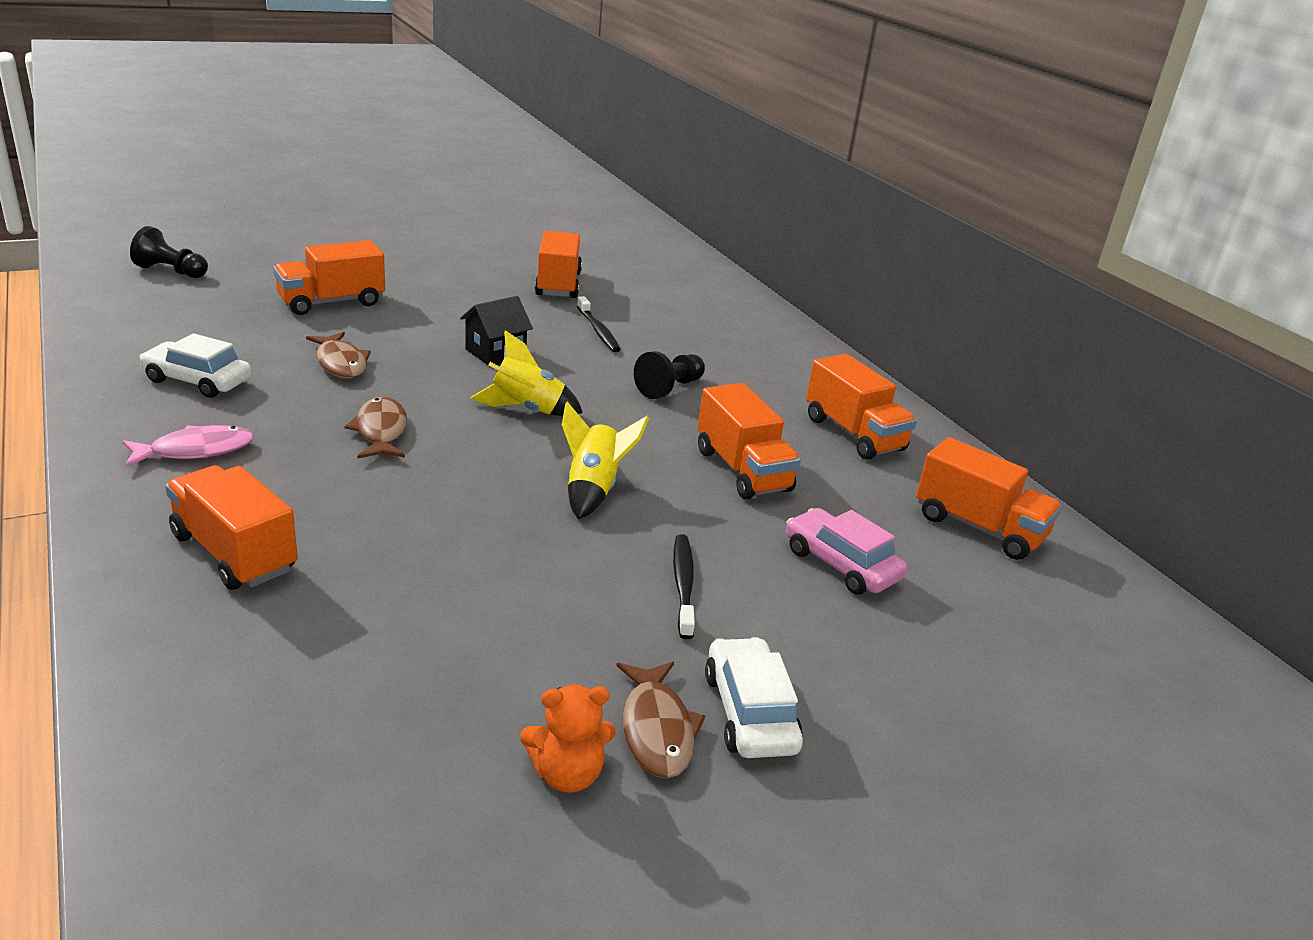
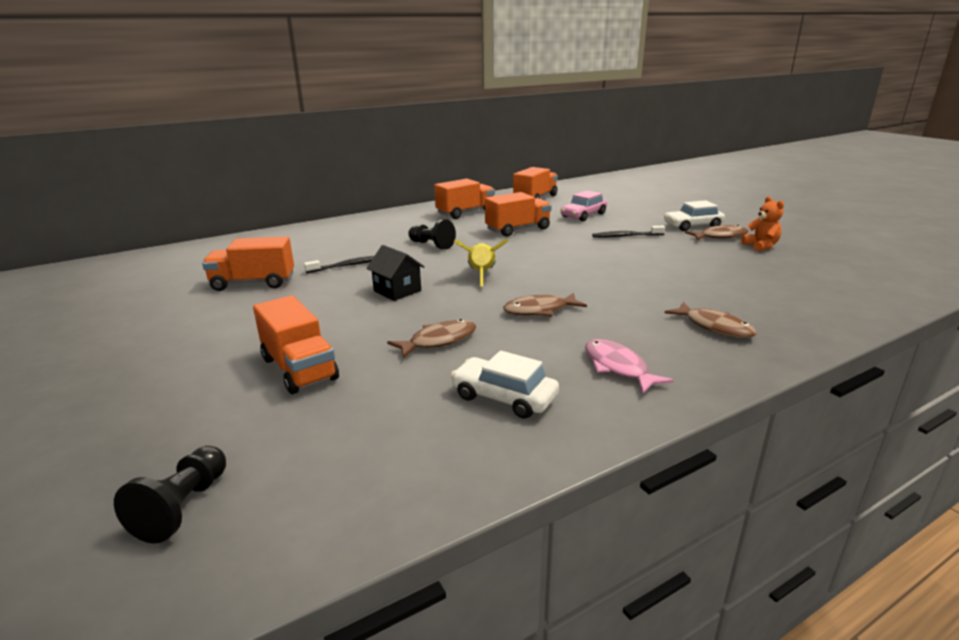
camera: 90 degrees left, 5 degrees down
(197, 381) = (504, 397): white car -> white car turned 105 degrees clockwise
(234, 553) = (714, 327): orange truck -> brown fish
(593, 489) = (562, 254): yellow rocket -> none

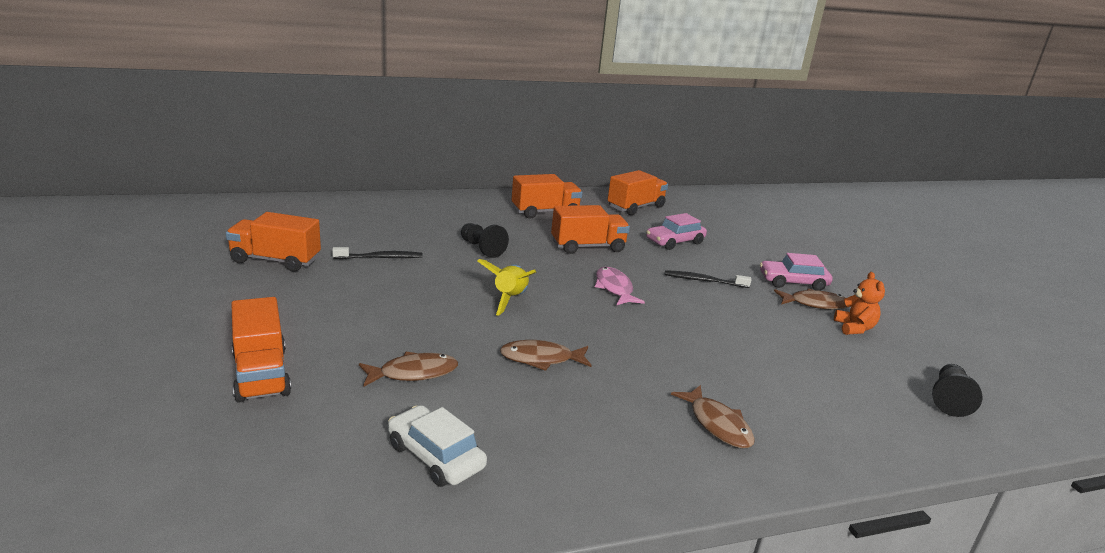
camera: 10 degrees right, 0 degrees up
(183, 507) = (80, 499): black pawn -> black pawn (949, 399)
(397, 291) = (410, 301): black house -> none
(618, 367) = (575, 450): pink fish -> pink fish (614, 288)
(692, 226) = (793, 282): white car -> pink car

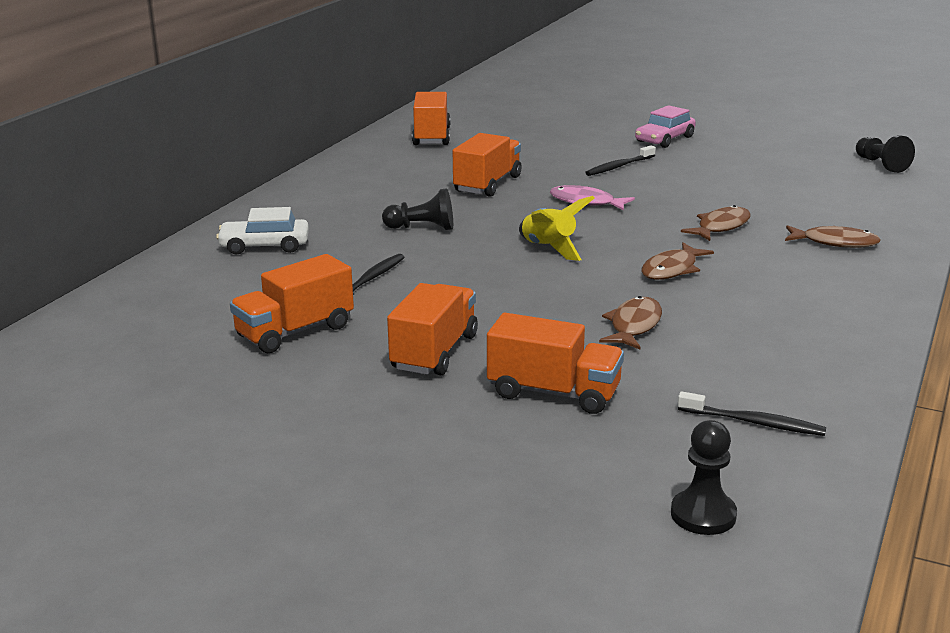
camera: 45 degrees left, 0 degrees up
(86, 508) = (703, 515): none -> black pawn
(281, 486) = (754, 422): none -> black toothbrush
(435, 456) = (773, 352): white car -> white car (264, 246)
(545, 212) = (379, 175): orange truck -> orange truck (434, 352)
(675, 242) = (530, 149): pink car -> none
(815, 304) = (708, 147): brown fish -> brown fish (720, 227)
(854, 328) = (759, 150): orange teddy bear -> none

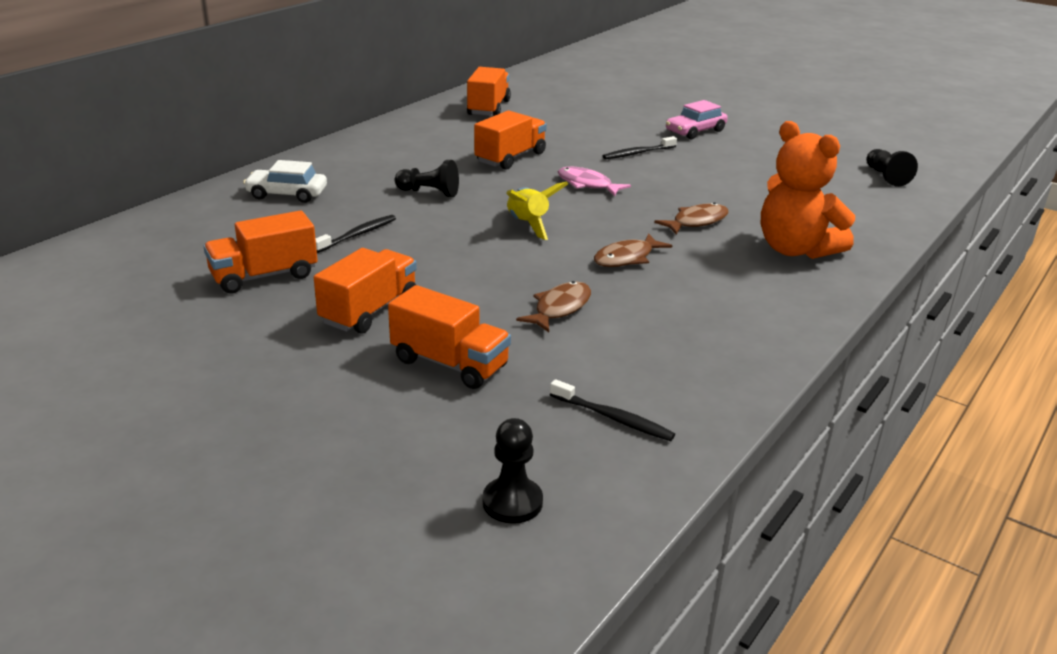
camera: 10 degrees right, 5 degrees up
(835, 242) = (795, 249): brown fish -> orange teddy bear

